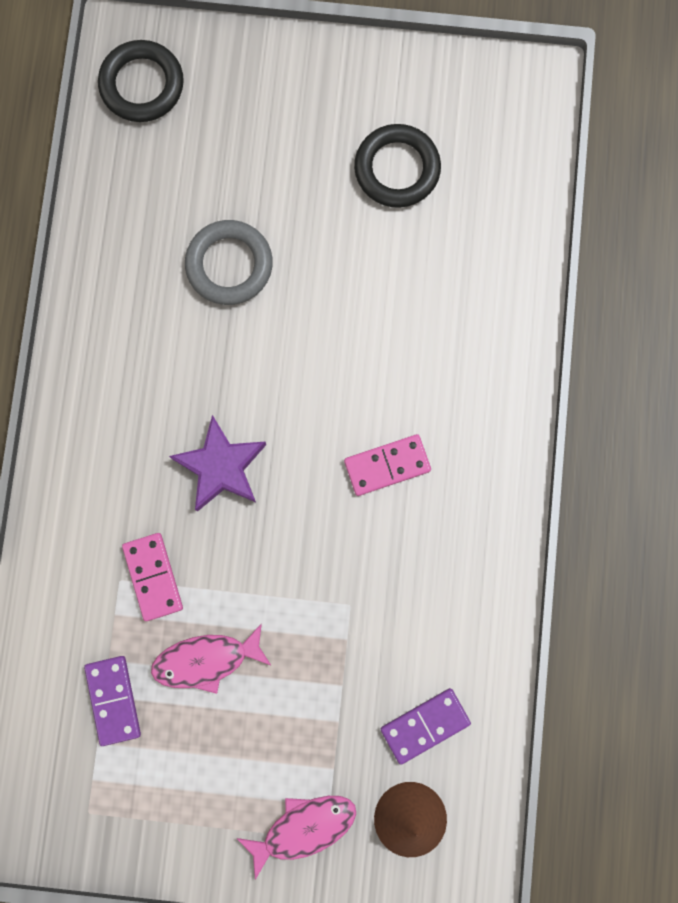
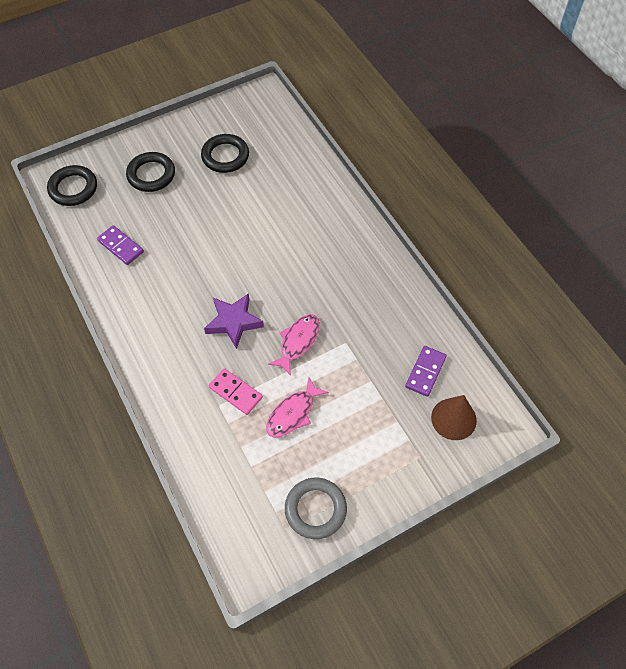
camera: 35 degrees left, 20 degrees down
(113, 700) = (258, 464): purple domino -> purple domino (120, 246)
(229, 265) = (172, 236): grey ring -> grey ring (315, 509)
(267, 132) = (151, 175): none -> black ring
(303, 828) = (405, 459): pink fish -> pink fish (298, 342)
(387, 465) = (315, 273): pink domino -> none

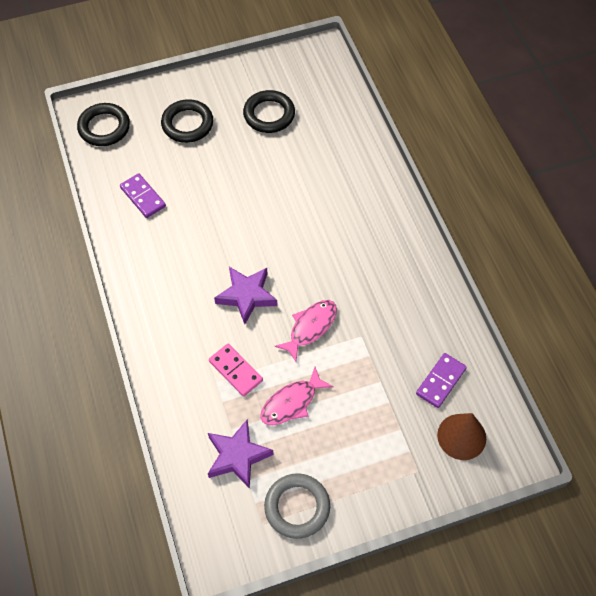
camera: 10 degrees right, 0 degrees up
(251, 471) = (237, 456): none -> purple star

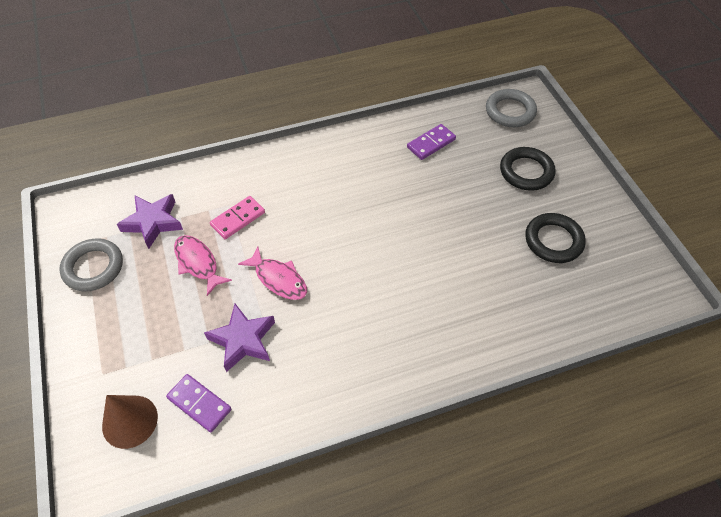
camera: 90 degrees right, 5 degrees down
(104, 127) = (510, 111): black ring -> grey ring
(246, 296) = (318, 225): purple star -> purple star (243, 340)

